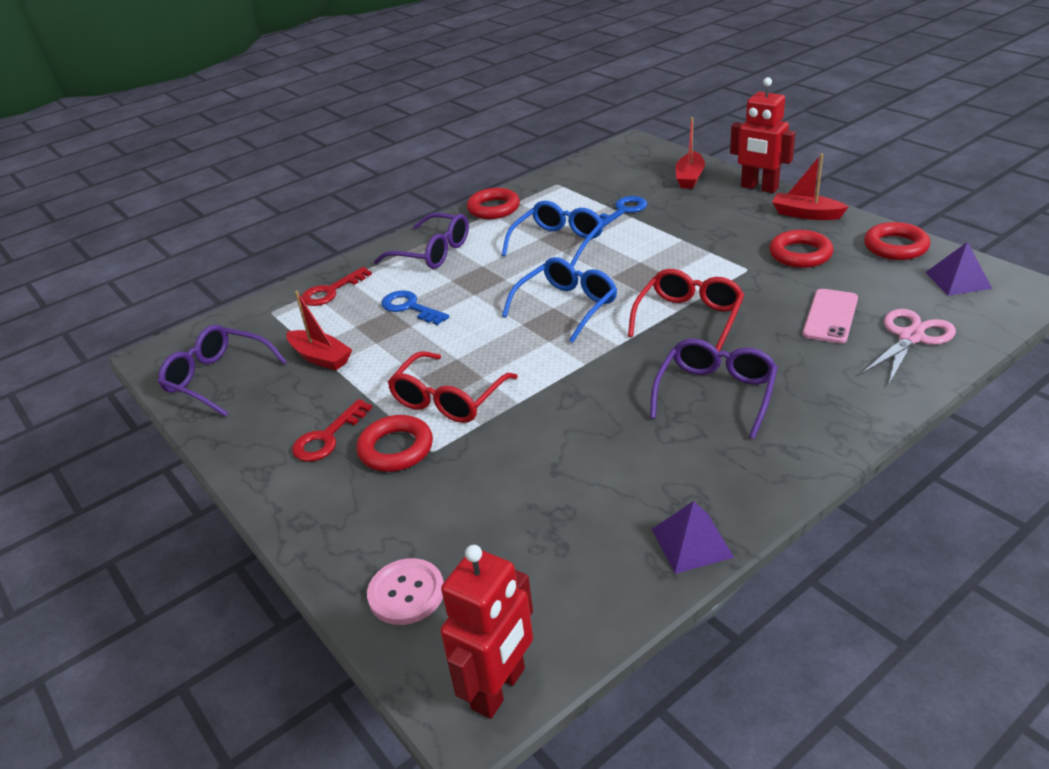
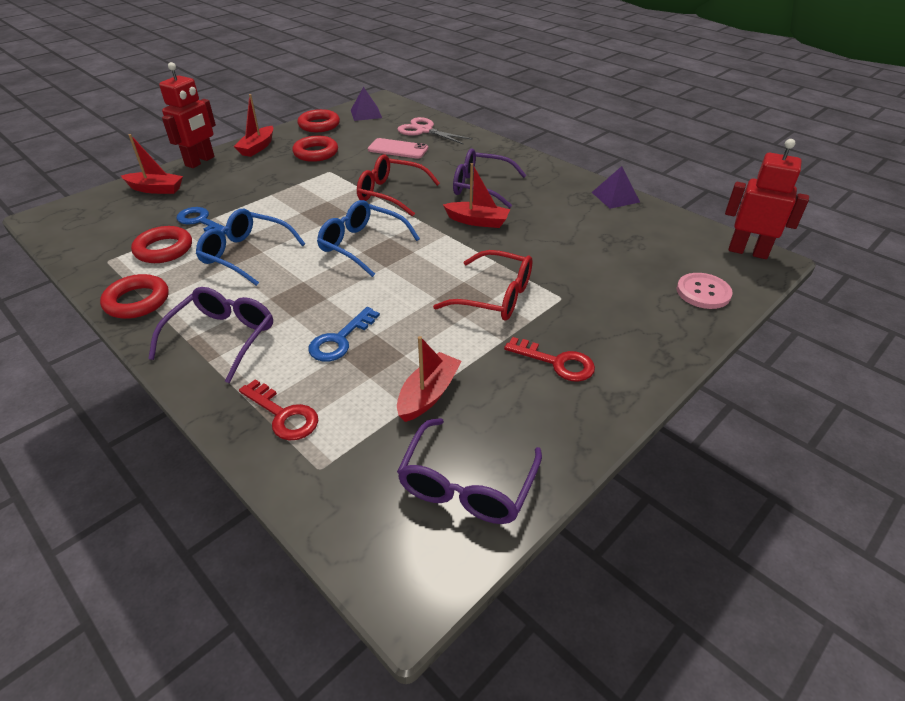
camera: 100 degrees left, 5 degrees up
(396, 449) = (563, 317): red ring -> red ring (164, 249)
(615, 389) = (477, 221): none -> red boat

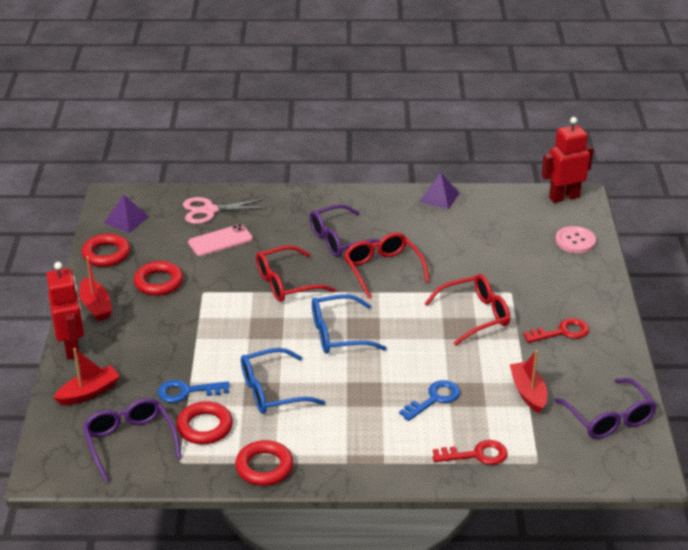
camera: 45 degrees left, 5 degrees down
(222, 337) = (365, 446): purple glasses -> purple glasses (130, 442)
(340, 340) = (434, 399): blue key -> blue key turned 120 degrees counterclockwise
(477, 221) = (382, 269): red boat -> red glasses

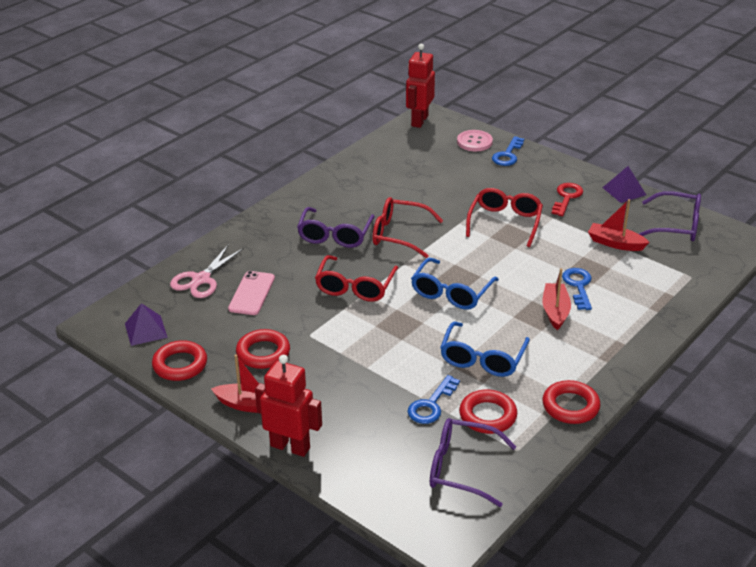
camera: 50 degrees left, 0 degrees up
(89, 392) = (366, 464): red boat -> red boat (555, 311)
(439, 197) = (346, 167): purple pyramid -> purple pyramid (624, 191)
(477, 455) = (658, 298): red key -> none
(581, 268) = (507, 155): none -> blue key

